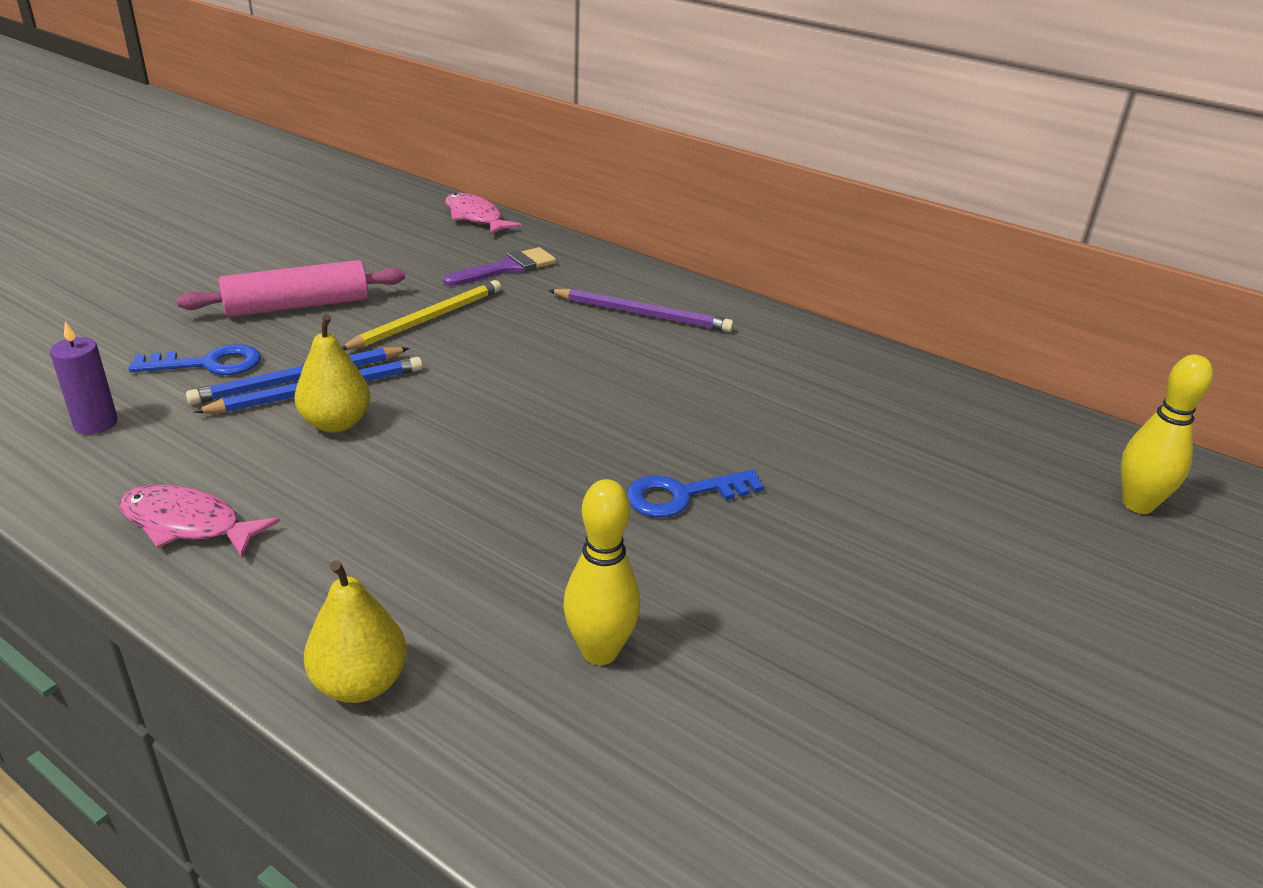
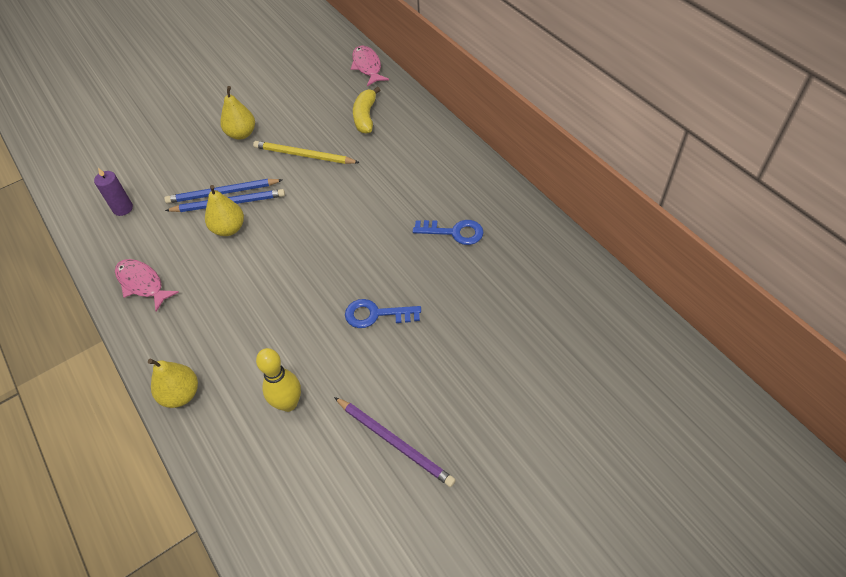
camera: 25 degrees right, 20 degrees up
(208, 364) = (184, 174): blue key -> blue key (454, 232)
(297, 305) = (241, 134): pink rolling pin -> yellow pear
(427, 319) = (304, 155): yellow pencil -> yellow pencil turned 135 degrees counterclockwise
(507, 268) = (365, 116): purple brush -> yellow banana
(643, 314) = (425, 168): purple pencil -> purple pencil (395, 442)
(1137, 504) = (632, 377): yellow bowling pin -> none

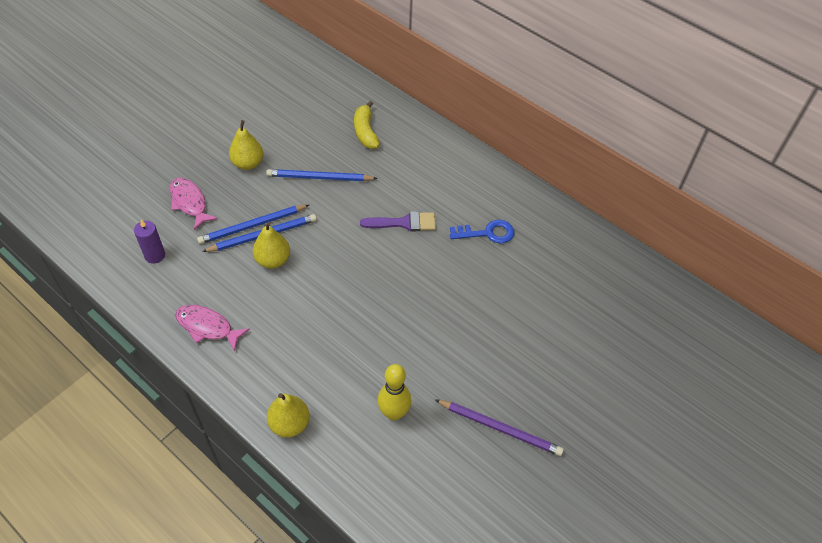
camera: 20 degrees left, 0 degrees up
(304, 155) = (319, 178): yellow pencil -> blue pencil
(367, 66) = (349, 80): pink fish -> pink fish (189, 202)
(371, 210) = (404, 223): none -> purple brush
(376, 314) = (444, 319): blue key -> none

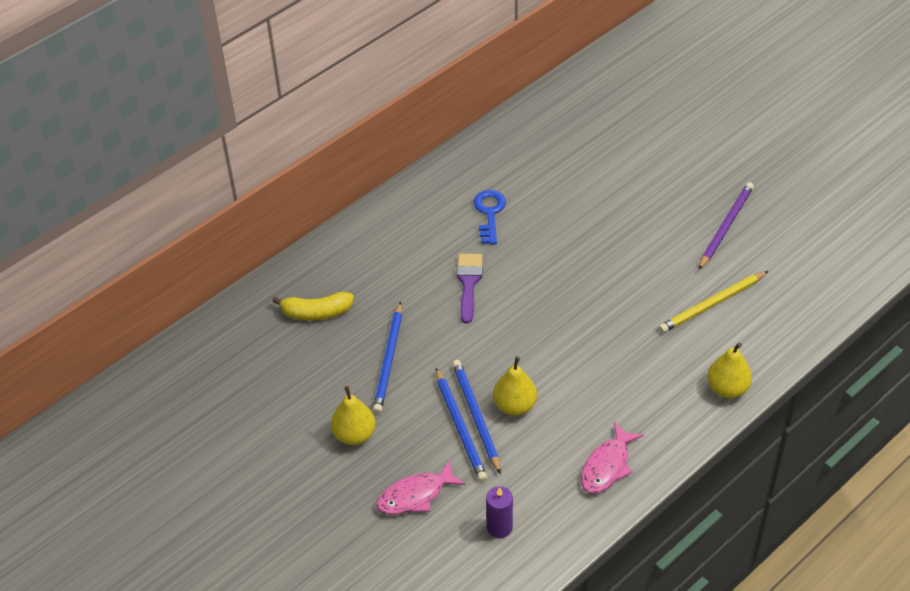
camera: 80 degrees left, 5 degrees down
(394, 413) = (712, 304): yellow bowling pin -> yellow pencil

